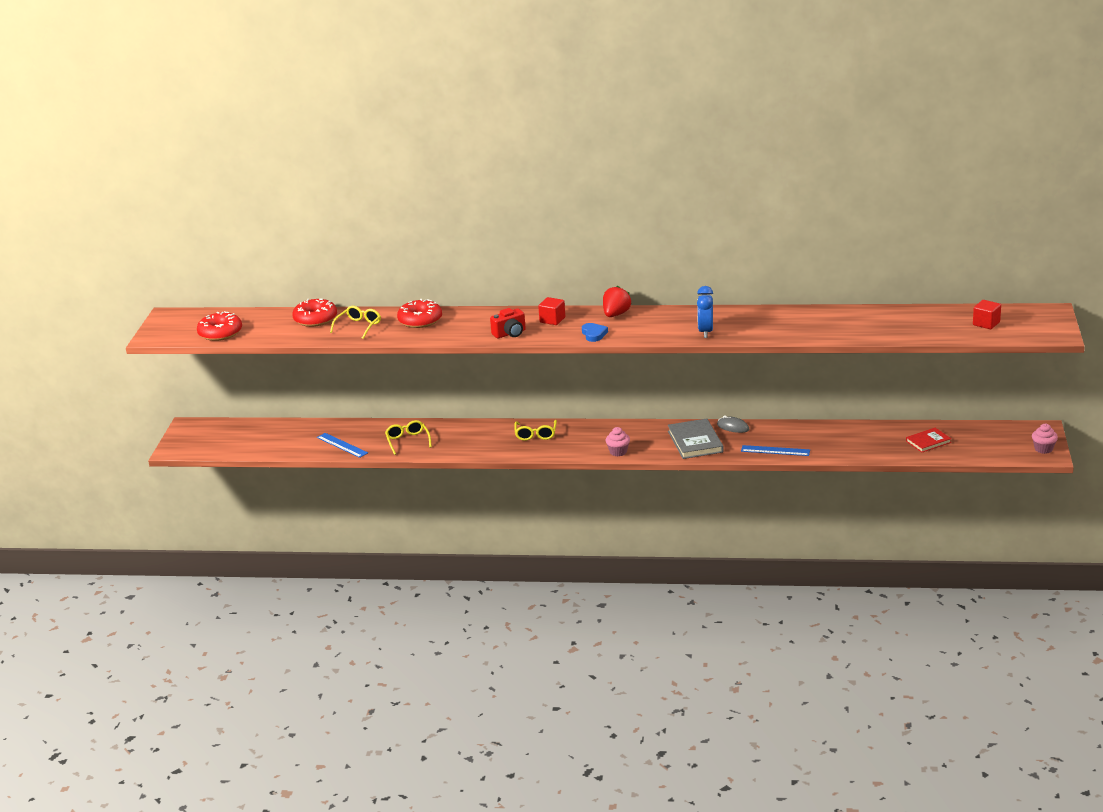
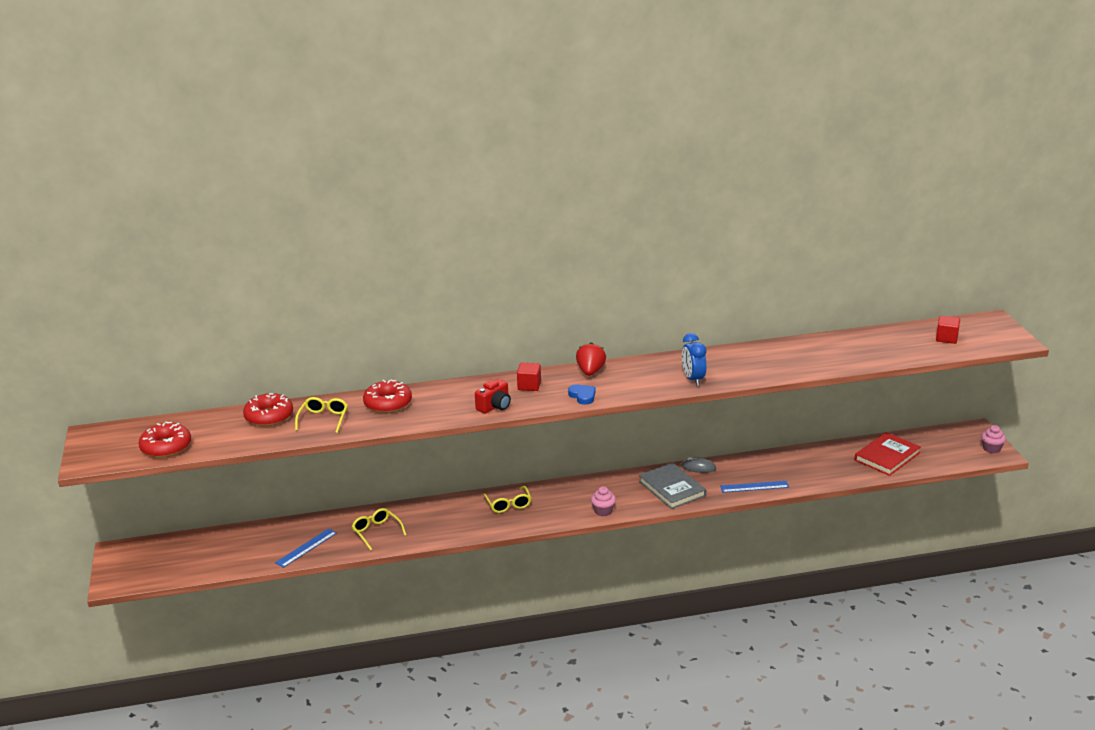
camera: 20 degrees left, 0 degrees up
(342, 445) = (306, 548): blue ruler -> blue ruler turned 75 degrees counterclockwise
(928, 442) = (887, 456): red book -> red book, size x1.61

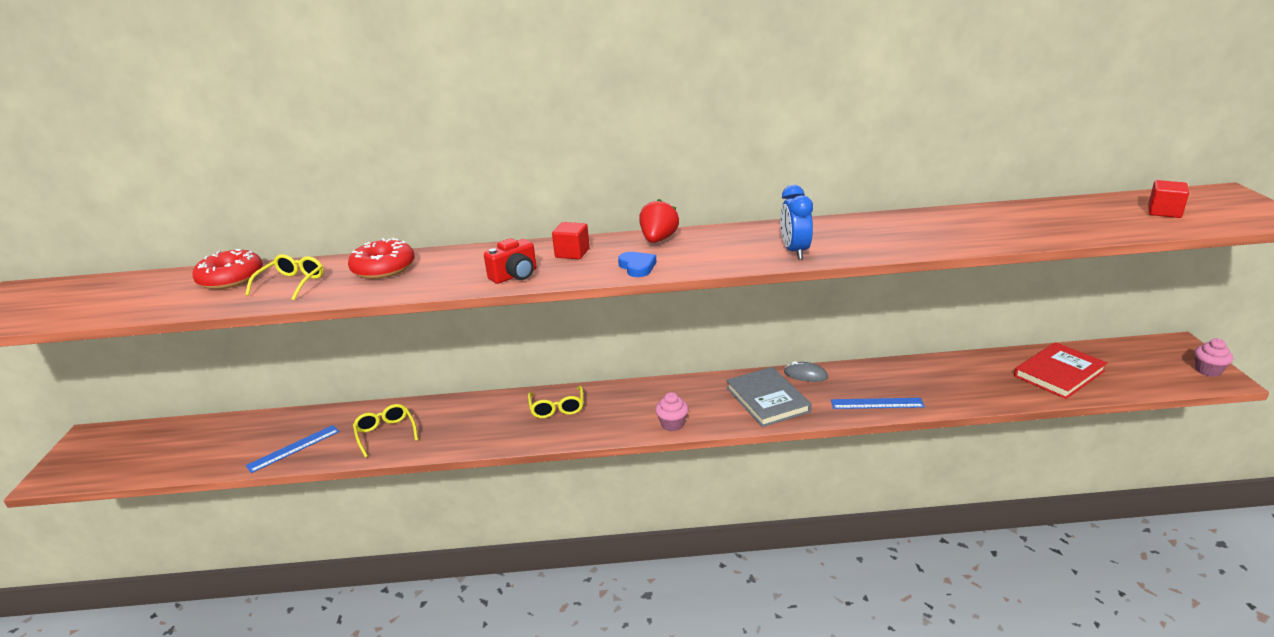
camera: 10 degrees right, 0 degrees up
(166, 447) = (77, 309): red donut -> none

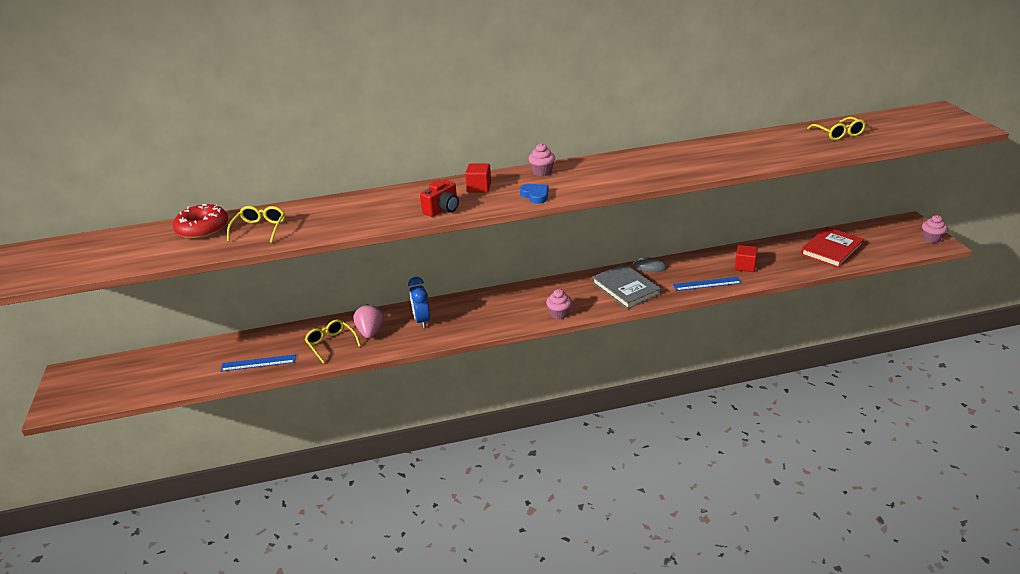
camera: 10 degrees left, 5 degrees up
(294, 448) = (258, 363): blue ruler -> blue ruler turned 45 degrees clockwise
(383, 268) = (330, 211): red donut -> none
(437, 423) = (370, 332): none -> pink strawberry
(557, 408) = (464, 311): yellow glasses -> yellow glasses (838, 134)
(658, 240) = (542, 172): red strawberry -> pink cupcake
(795, 251) = (649, 175): blue clock -> blue clock (422, 320)
(1164, 212) = (900, 127): red cube -> red cube (745, 266)

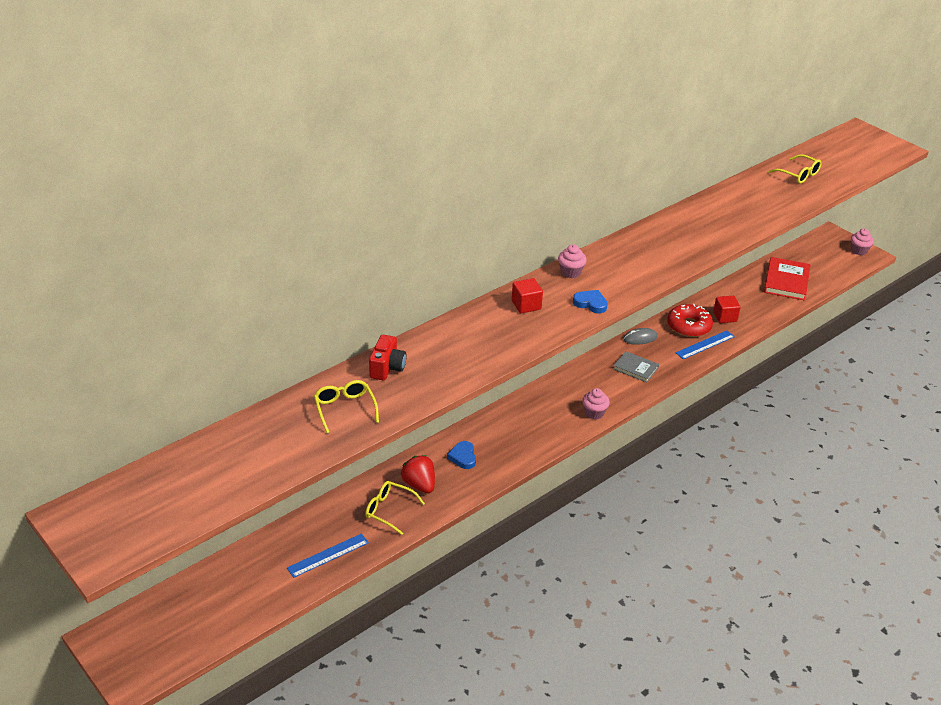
camera: 30 degrees left, 5 degrees up
(203, 229) = (277, 424): red donut -> red donut (689, 326)
(370, 332) = (419, 485): pink strawberry -> red strawberry
(422, 320) = (463, 457): blue clock -> blue heart
(442, 209) = (515, 340): red camera -> red camera (387, 368)
(625, 288) = (635, 368): grey book -> grey book, size x0.62

